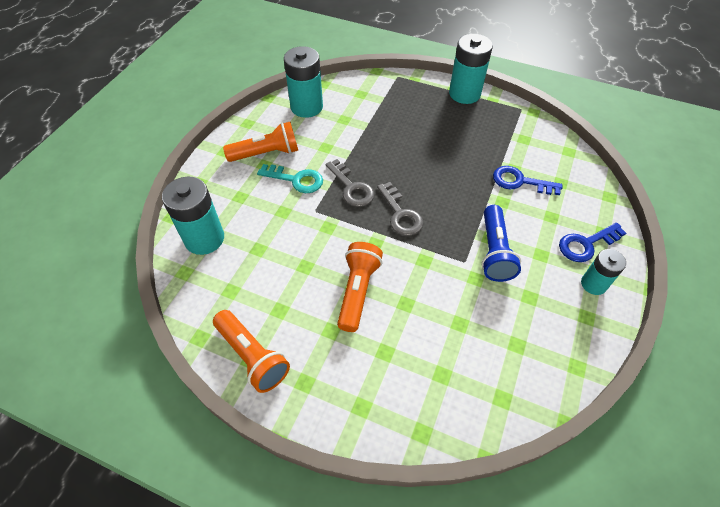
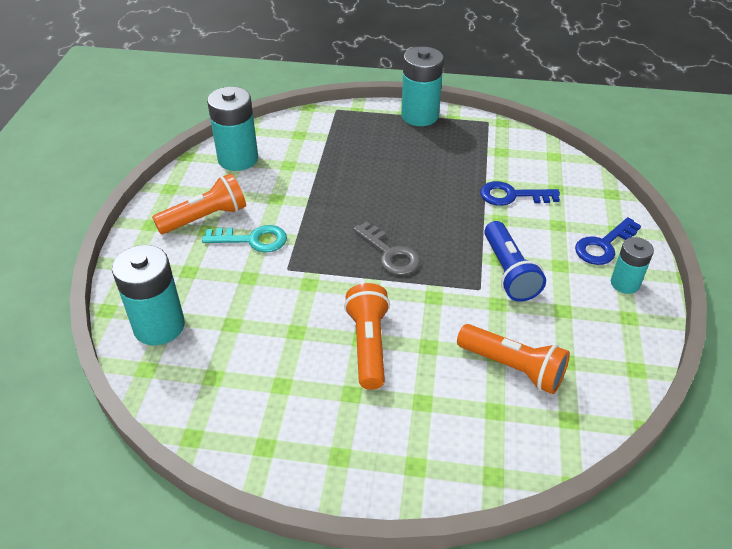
camera: 15 degrees left, 10 degrees down
(252, 356) = (265, 442): orange flashlight -> orange flashlight (513, 367)
(351, 188) = (323, 236): grey key -> none

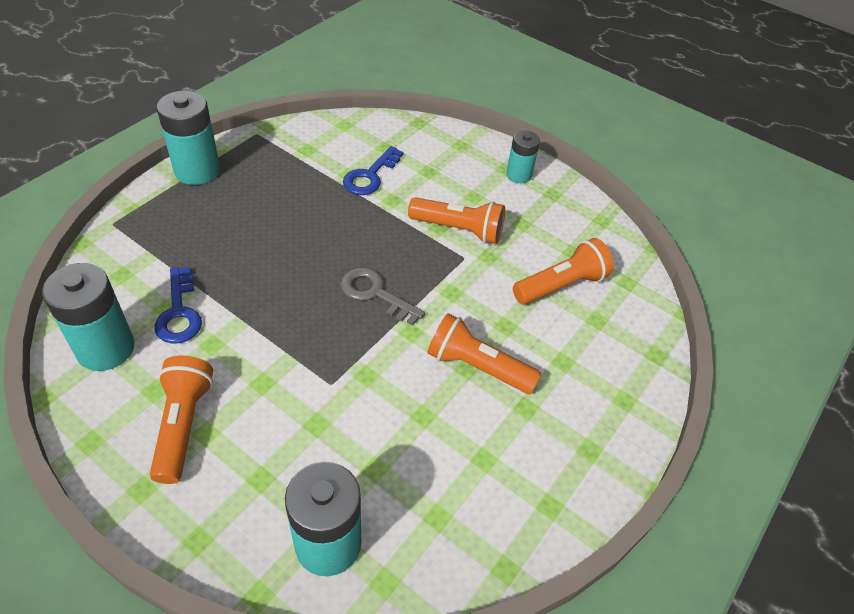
camera: 65 degrees left, 5 degrees up
(252, 240) = (261, 395): turquoise key -> none
(390, 254) = (375, 293): grey key -> grey key turned 135 degrees counterclockwise
(508, 272) = (459, 230): blue flashlight -> orange flashlight
(603, 245) = (471, 161): blue key -> blue key (179, 312)

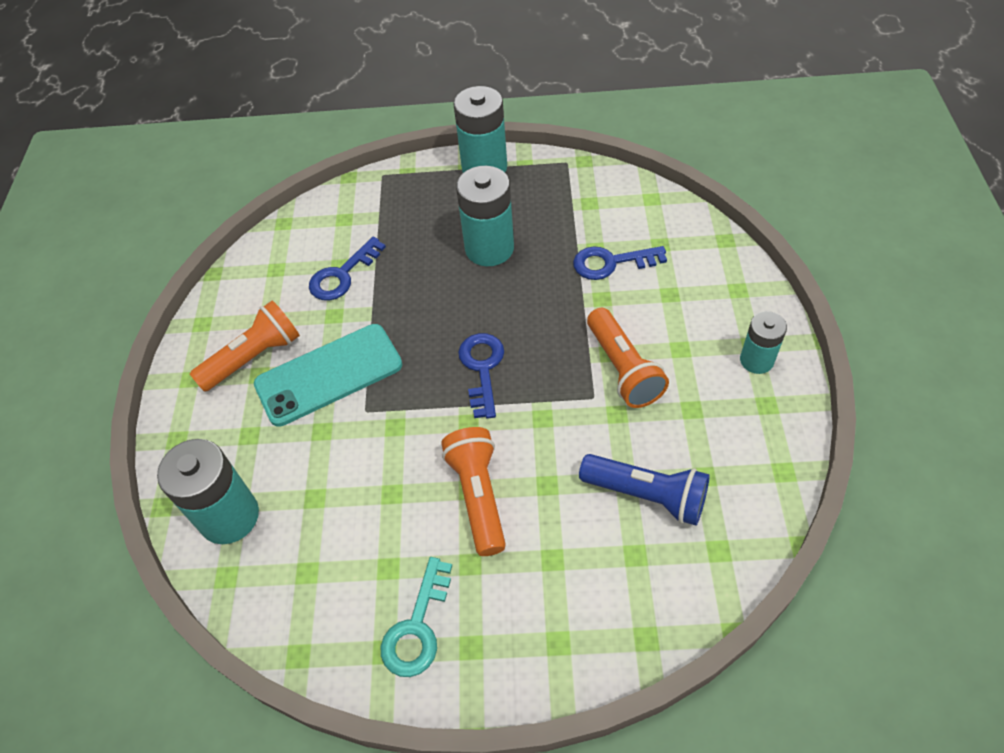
camera: 60 degrees right, 5 degrees up
(105, 348) = (276, 267): turquoise battery -> turquoise battery (489, 248)
(268, 384) = (329, 375): none -> turquoise phone
(375, 293) = (482, 368): grey key -> blue key
(548, 472) = (417, 627): none -> turquoise key
(561, 285) = (647, 495): orange flashlight -> blue flashlight

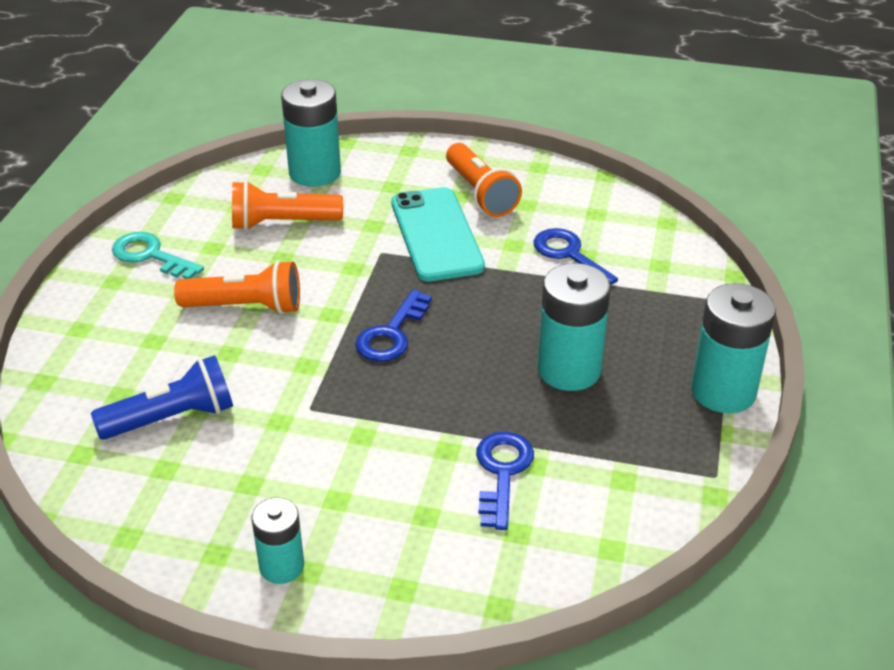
camera: 100 degrees right, 15 degrees down
(482, 368) = (391, 334): blue key -> blue key turned 105 degrees clockwise
(623, 369) = (334, 441): orange flashlight -> orange flashlight (282, 223)
(647, 495) = (172, 418): blue flashlight -> blue flashlight turned 150 degrees counterclockwise

